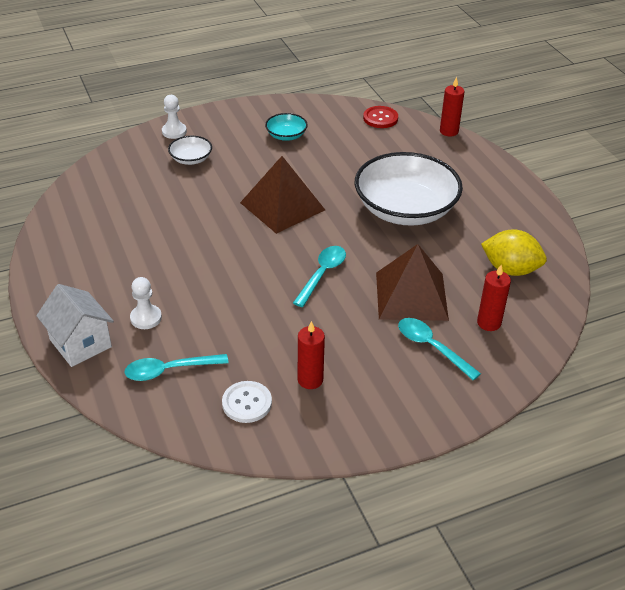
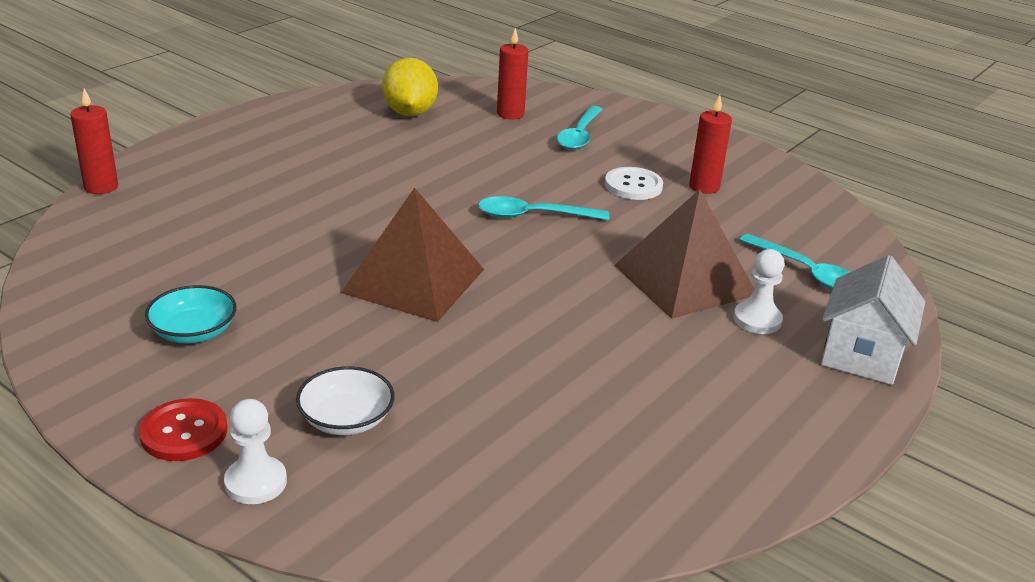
camera: 120 degrees left, 10 degrees down
(247, 403) = (780, 213): white button -> white button (633, 185)
(380, 118) = (82, 250): red button -> red button (184, 432)
(405, 209) = (342, 187): white bowl -> none
(411, 296) = (512, 157): brown pyramid -> brown pyramid (685, 280)

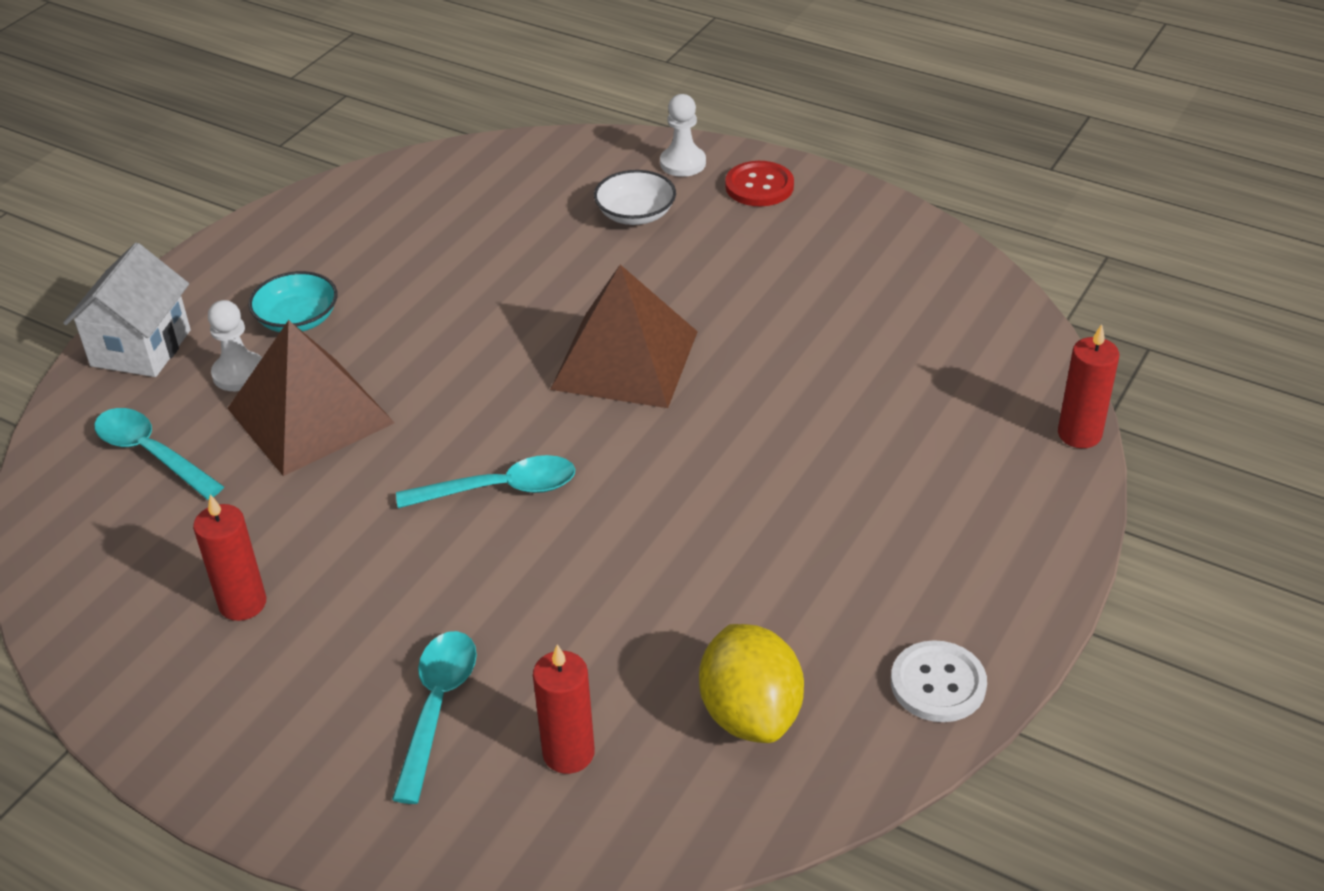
camera: 175 degrees right, 10 degrees up
(194, 332) = (814, 266): turquoise bowl -> turquoise bowl (297, 319)
(633, 185) = (354, 584): white button -> white button (938, 684)

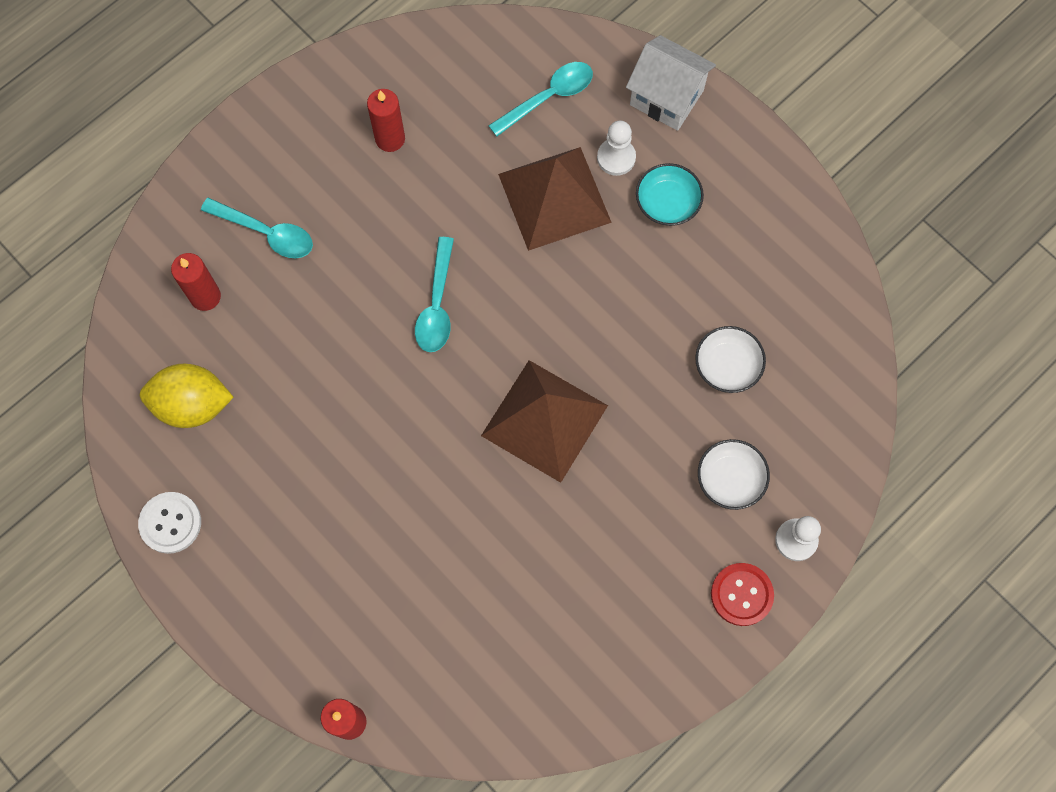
camera: 105 degrees right, 30 degrees up
(501, 238) = (727, 365): none -> white bowl

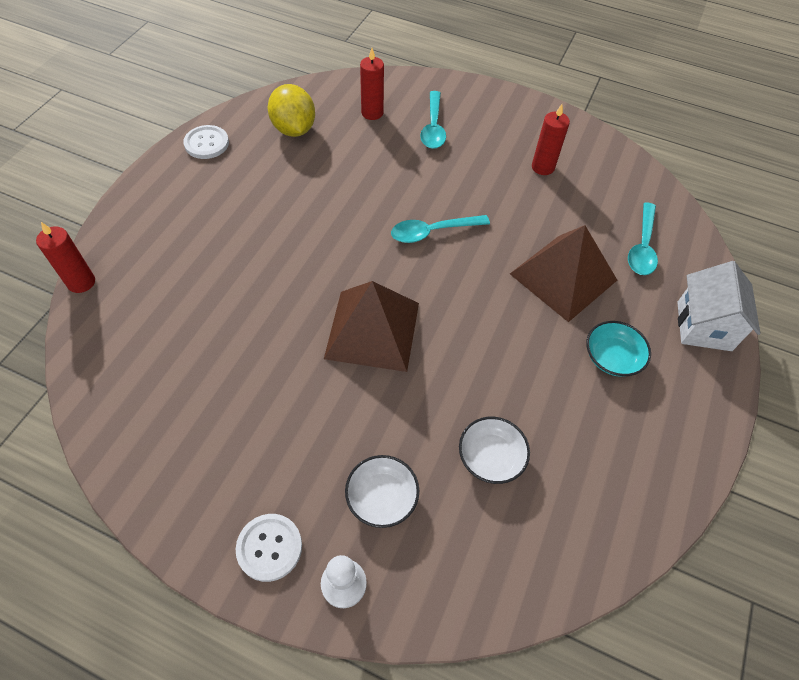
camera: 65 degrees right, 15 degrees down
(548, 97) = (642, 247): turquoise spoon -> turquoise spoon turned 75 degrees clockwise
(616, 158) = (625, 307): white pawn -> none
(741, 594) = (269, 547): red button -> white button

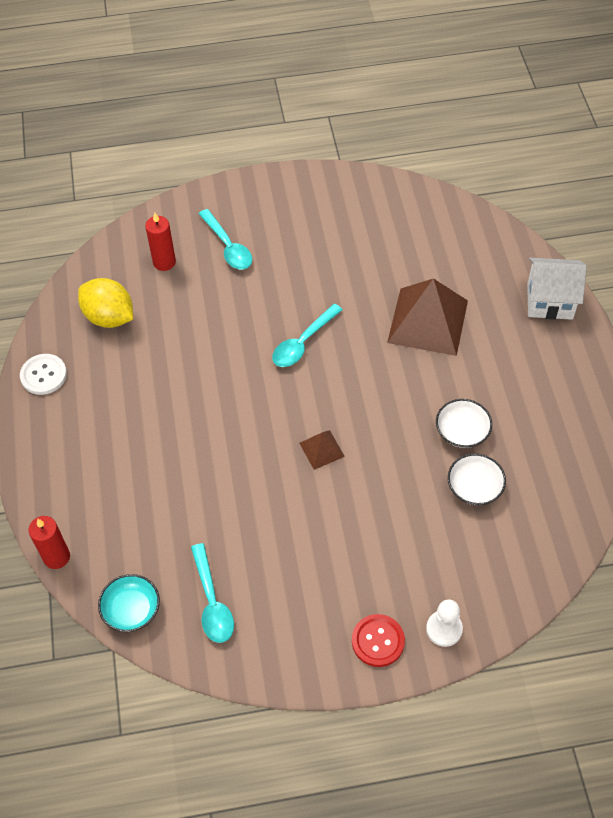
camera: 30 degrees left, 0 degrees up
(269, 547) = (378, 641): white button -> red button
(372, 330) = (321, 449): brown pyramid -> brown pyramid, size x0.46
(382, 497) = (424, 560): white bowl -> white bowl (462, 431)
(543, 167) = (345, 234): red candle -> none
(612, 357) = (504, 364): turquoise bowl -> turquoise bowl (131, 609)
(642, 247) = (467, 261): turquoise spoon -> turquoise spoon (212, 601)
(704, 326) = (549, 301): white house -> white house turned 60 degrees counterclockwise

